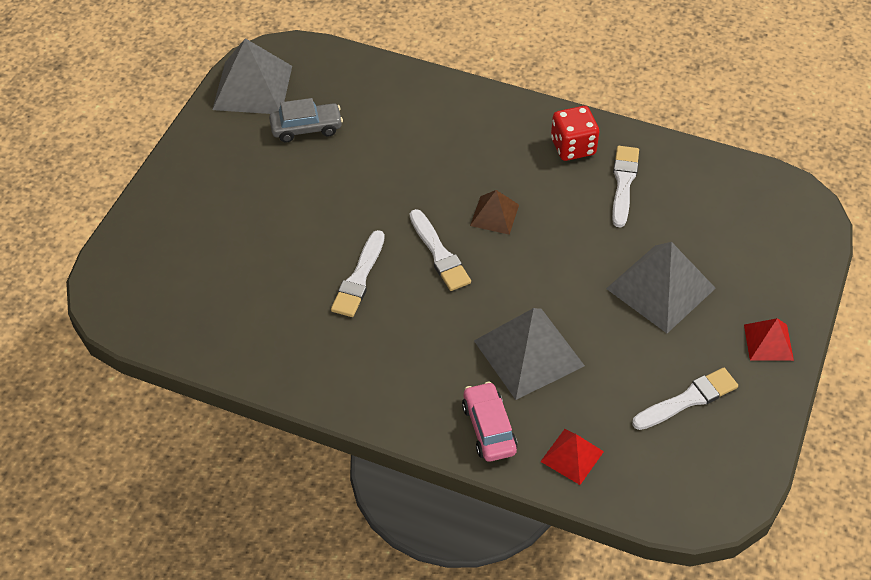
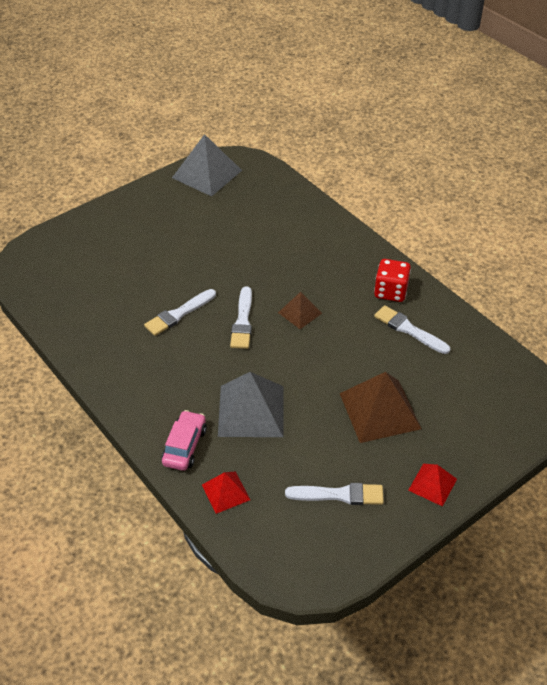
camera: 30 degrees right, 5 degrees down
(306, 128) = (220, 210): grey car -> none
(623, 183) = (409, 329): white brush -> white brush turned 90 degrees counterclockwise
(660, 288) = (379, 410): grey pyramid -> brown pyramid

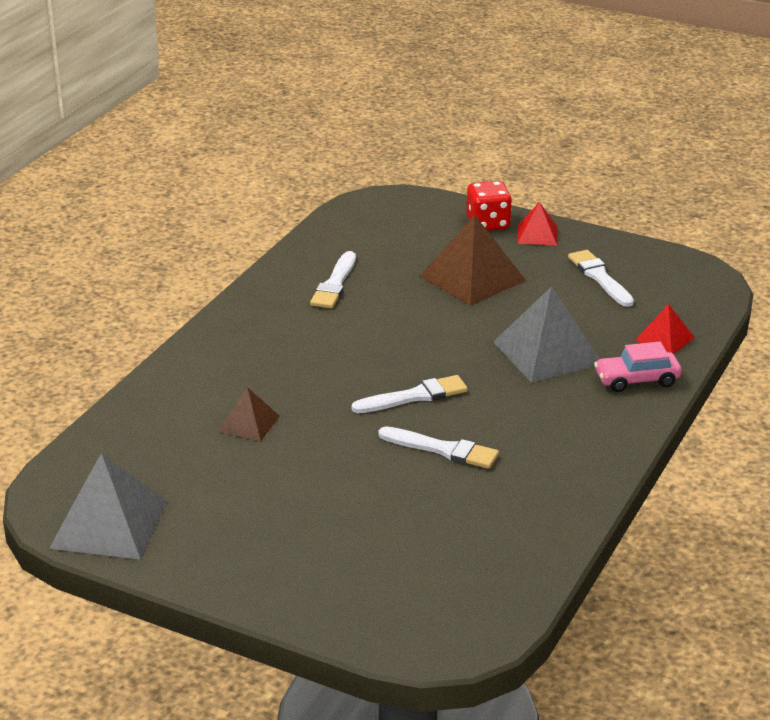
camera: 115 degrees left, 15 degrees down
(300, 312) = (364, 360): brown pyramid -> brown pyramid (249, 423)
(390, 291) = (277, 307): red dice -> red dice (488, 223)

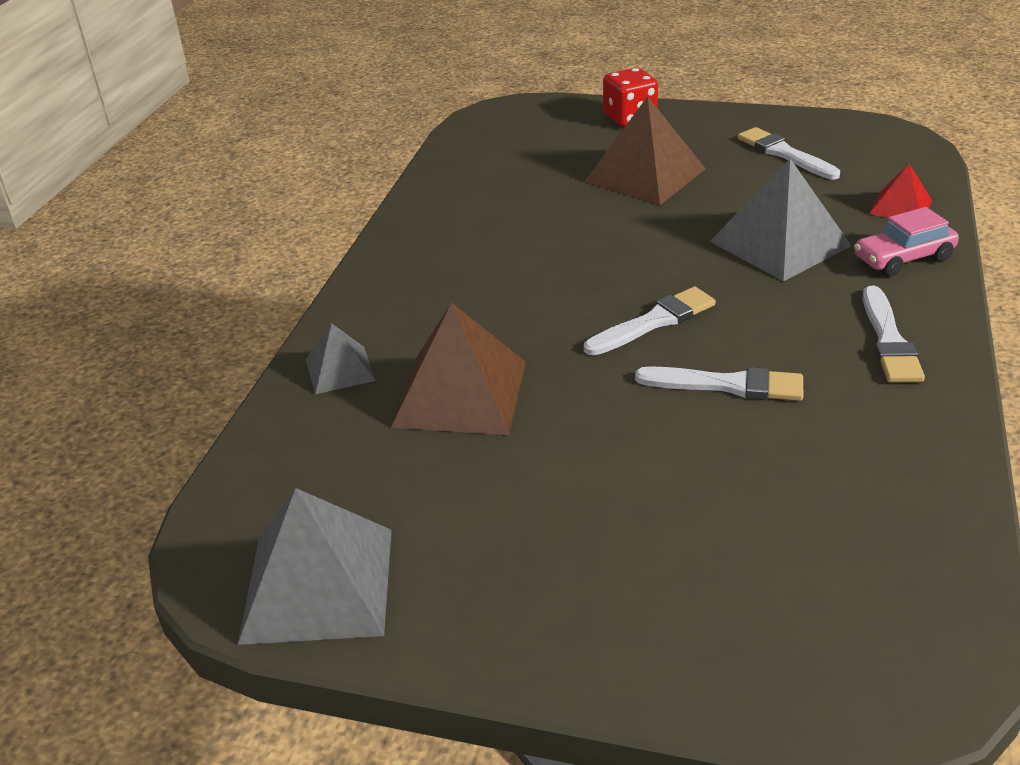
camera: 10 degrees left, 5 degrees up
(169, 392) = (340, 369): none -> grey pyramid
(249, 423) = (460, 393): brown pyramid -> brown pyramid, size x1.84
(334, 284) = (491, 205): white brush -> white brush (889, 340)
(537, 234) = (689, 121): red pyramid -> none

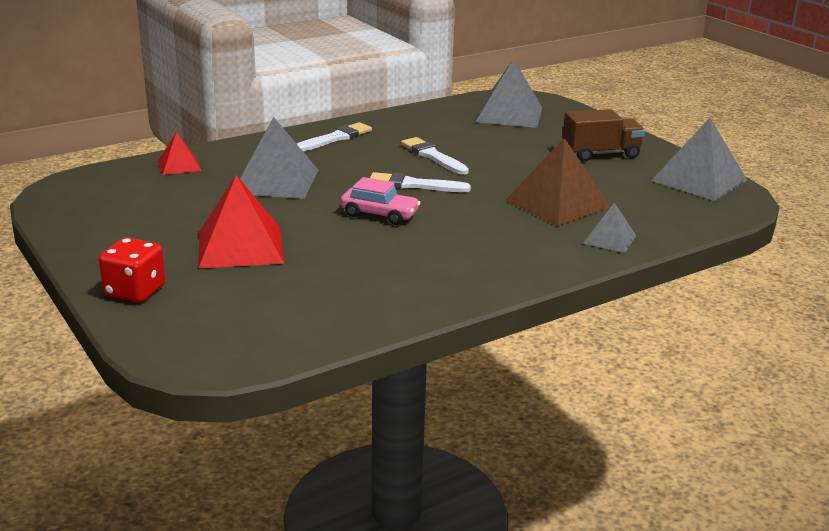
camera: 140 degrees left, 10 degrees down
(534, 557) = (601, 154): none -> brown truck
(645, 175) = (240, 246): brown pyramid -> red pyramid
(784, 154) = (137, 214): white brush -> none
(829, 585) = (509, 114): none -> grey pyramid
(903, 258) = (246, 152): pink car -> pink car (379, 214)

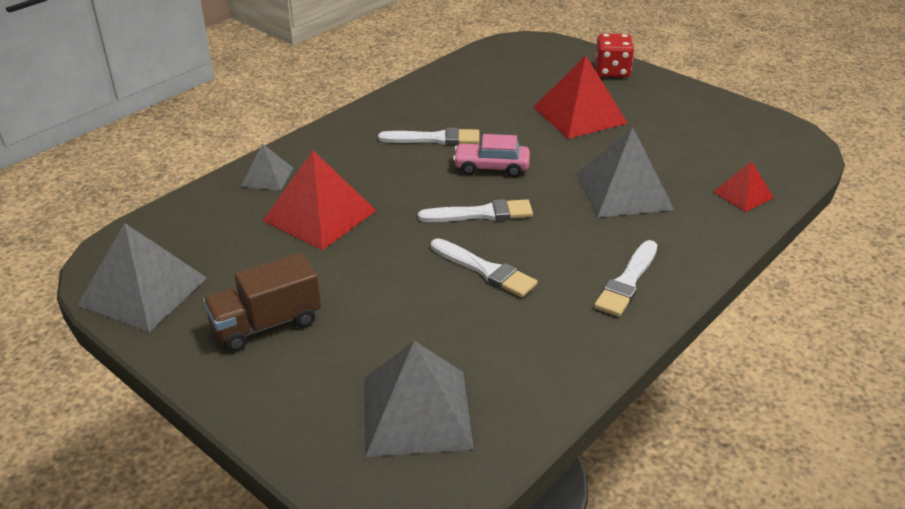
camera: 165 degrees right, 10 degrees up
(421, 247) = (434, 139): none -> white brush
(558, 203) = (319, 215): brown pyramid -> red pyramid

